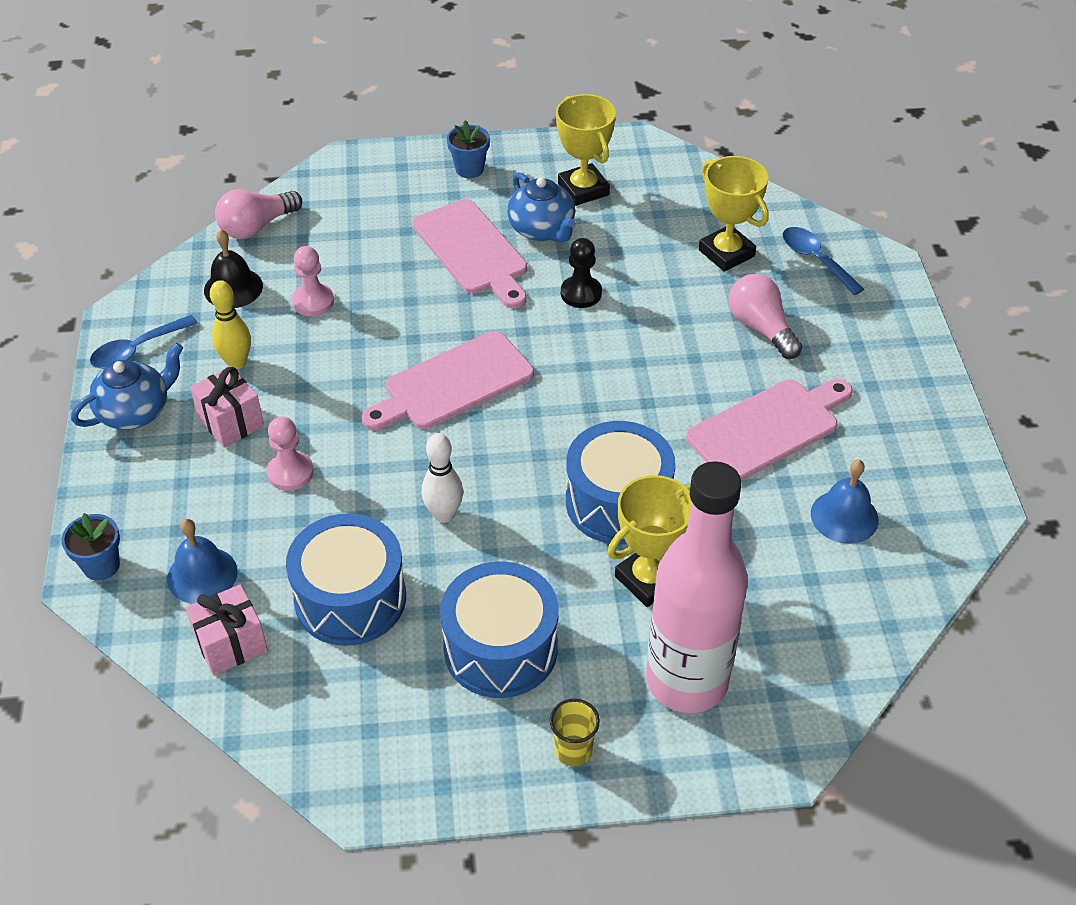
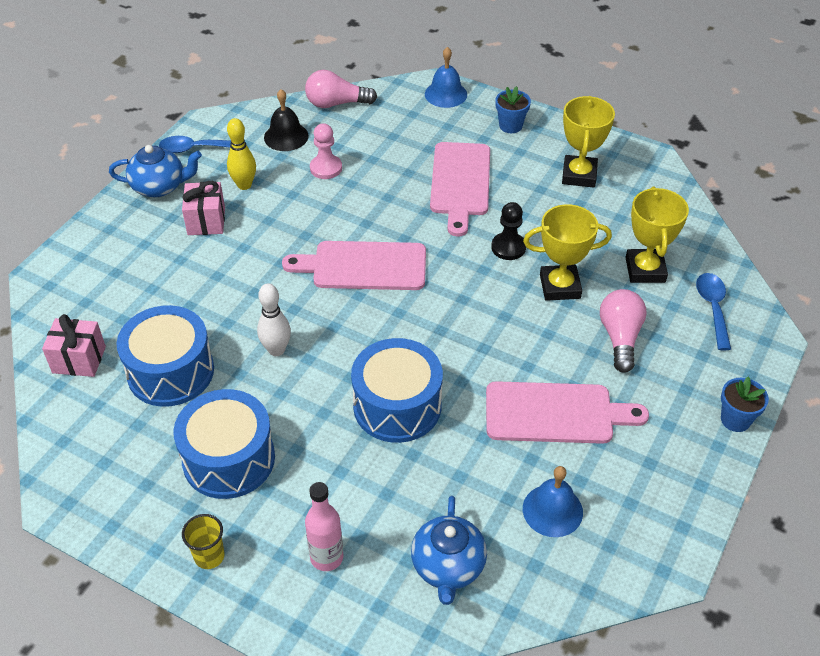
camera: 35 degrees right, 0 degrees up
(101, 565) = (56, 271): blue flower pot -> blue flower pot (735, 420)
(202, 575) = (103, 307): blue bell -> blue bell (445, 94)
(290, 472) = (211, 271): pink pawn -> none
(542, 230) = (522, 190): blue teapot -> blue teapot (448, 567)
(649, 579) = (367, 471): yellow trophy -> yellow trophy (560, 286)
(687, 681) = (326, 557): pink bottle -> pink bottle, size x0.48

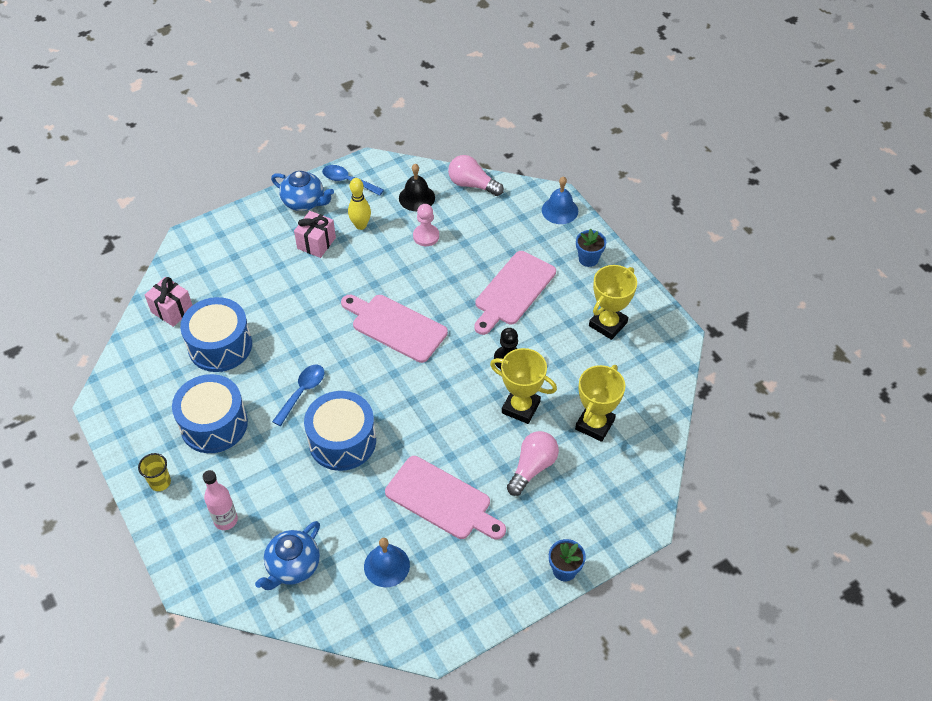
camera: 30 degrees right, 5 degrees up
(276, 350) = (295, 362): white bowling pin -> none
(713, 308) = (620, 479): blue spoon -> blue spoon (302, 392)

